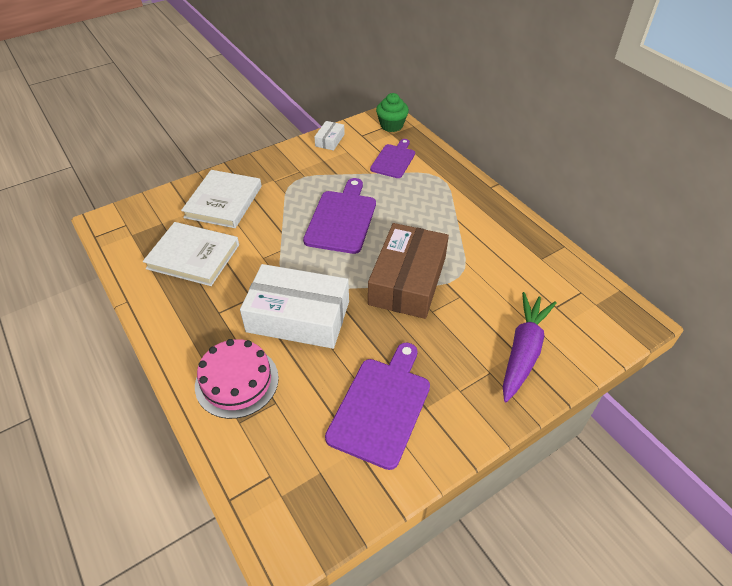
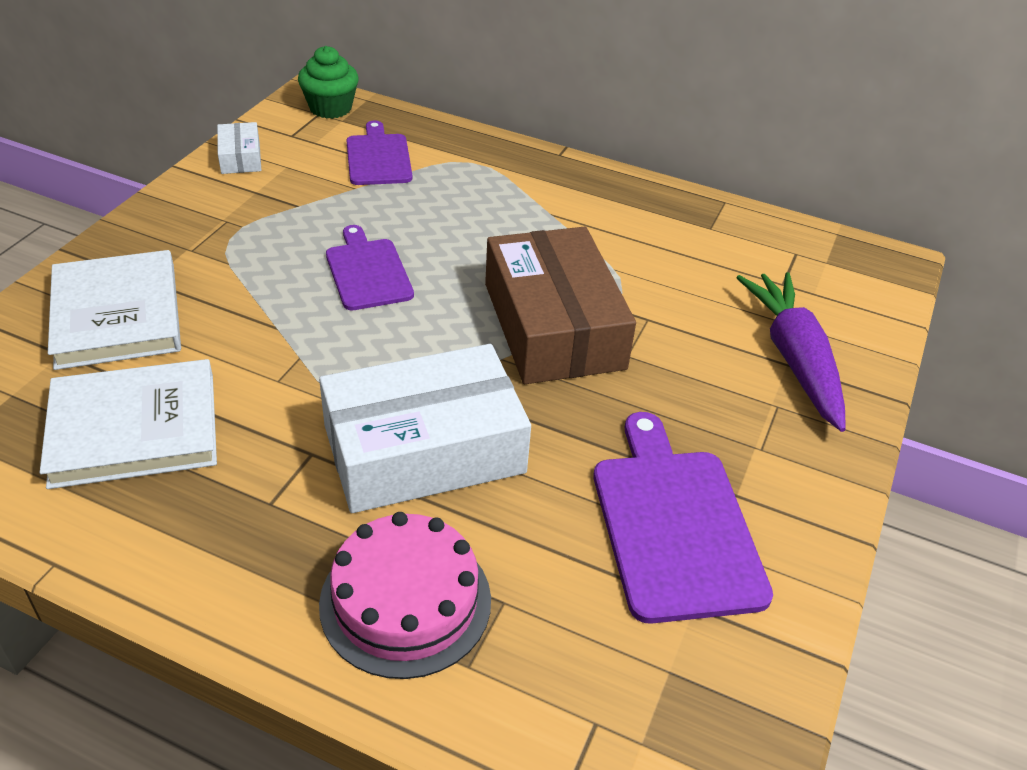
camera: 35 degrees left, 5 degrees down
(341, 219) = (367, 272): purple cutting board -> purple cutting board, size x0.64

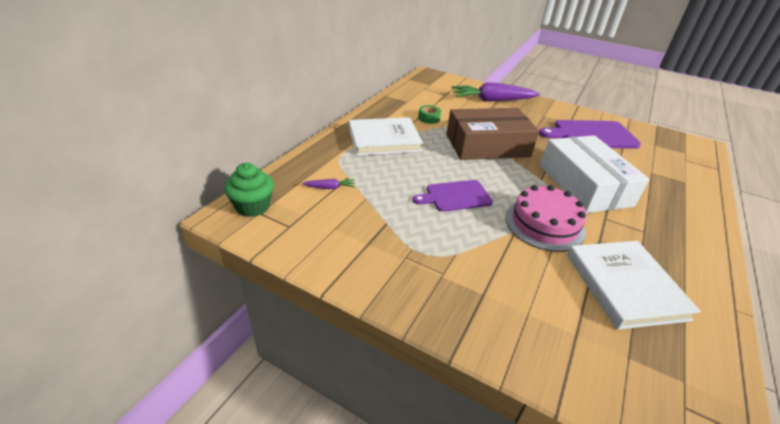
camera: 85 degrees left, 5 degrees down
(117, 315) = (526, 307): white book -> white book (384, 140)
(240, 157) = (317, 252): white box -> none
(378, 157) = (330, 188): purple cutting board -> purple carrot
(405, 601) = (668, 194): pink cake -> pink cake (544, 224)
(644, 254) = (429, 118): none -> green tape

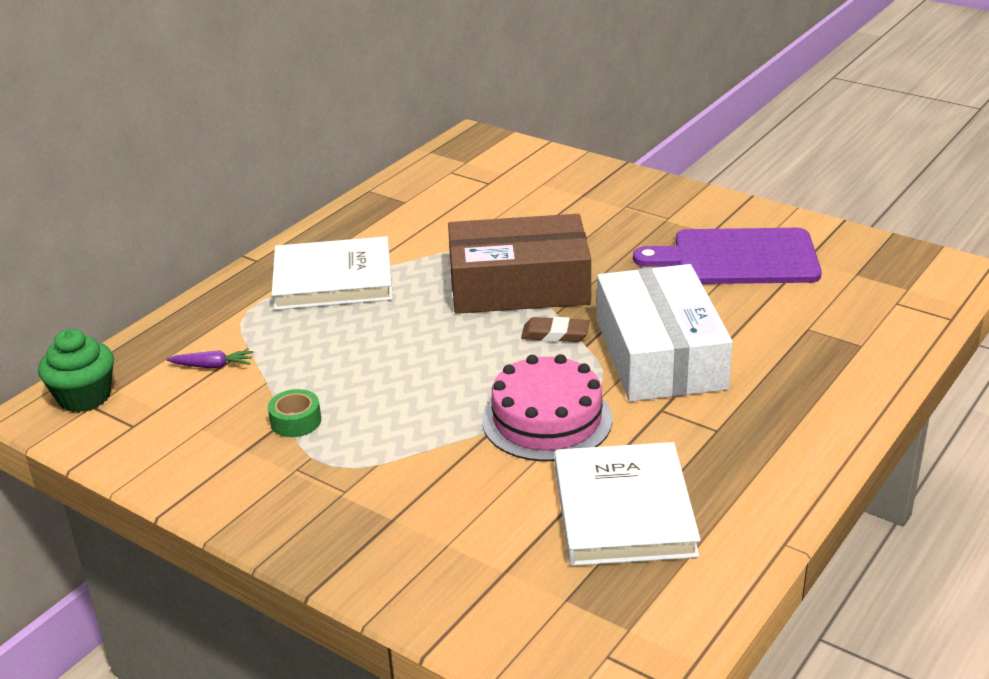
camera: 10 degrees right, 5 degrees down
(429, 118) = (433, 235): green tape -> green tape (296, 421)
(455, 196) = (417, 377): purple cutting board -> none
(492, 100) = (577, 192): purple carrot -> none
(521, 173) = (555, 334): none -> brown eraser

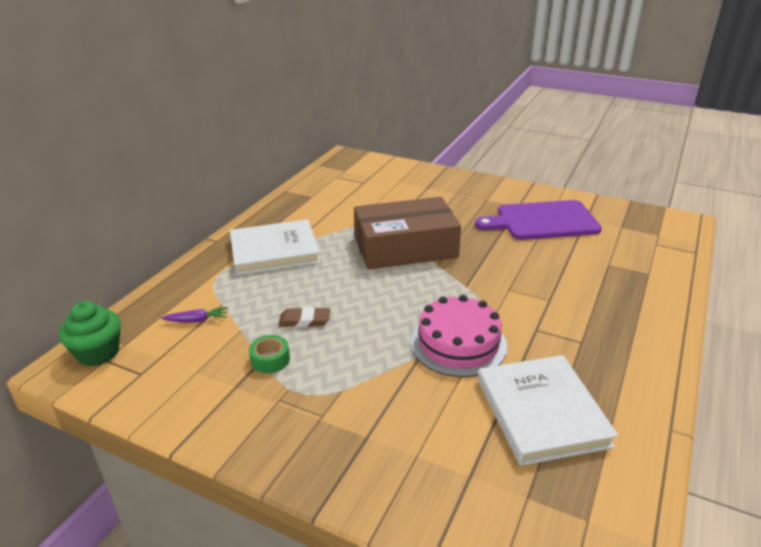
camera: 10 degrees left, 0 degrees up
(555, 334) = (442, 279): brown eraser -> brown eraser (304, 320)
(660, 354) = (519, 289): white box -> none

